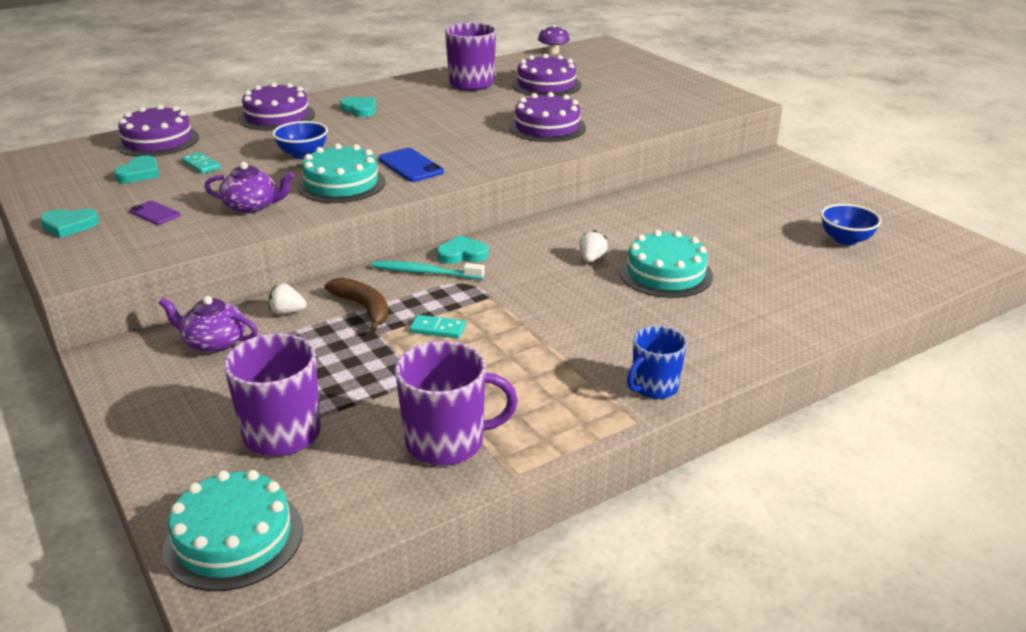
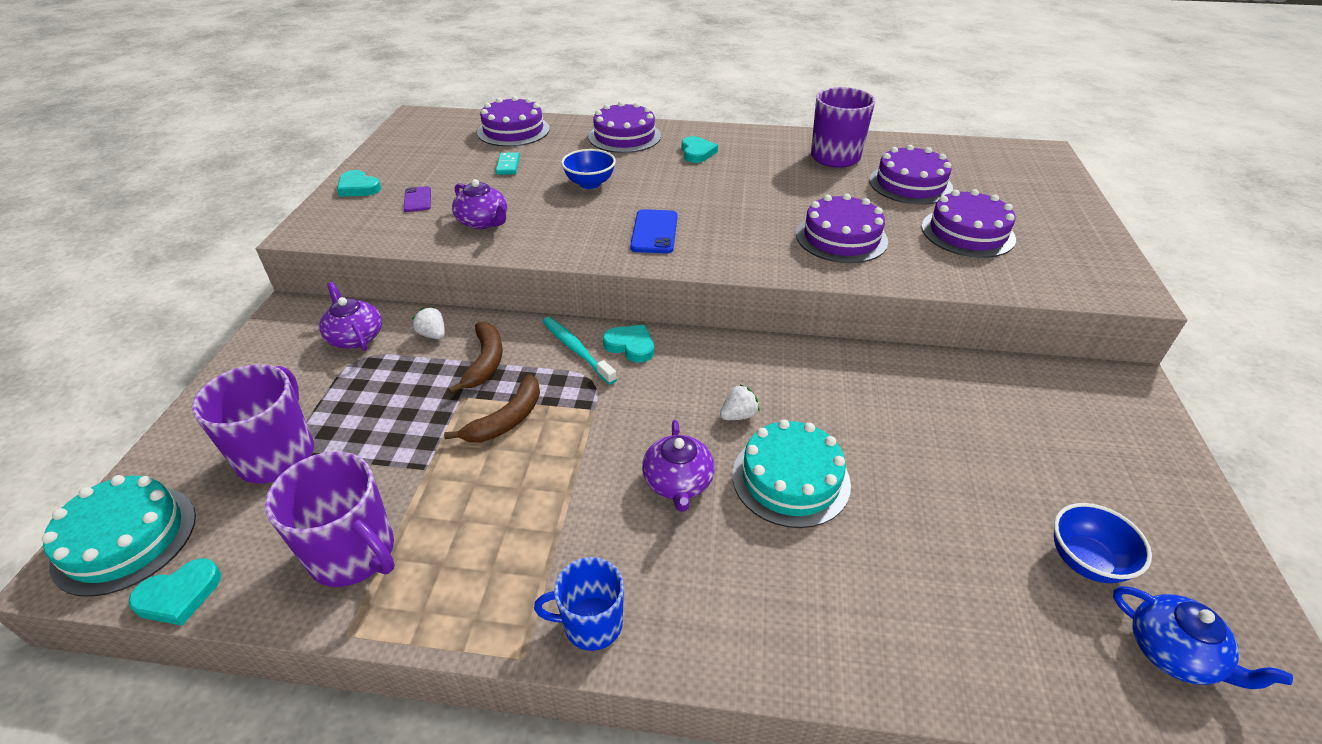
camera: 40 degrees right, 10 degrees up
(139, 173) = (461, 157): turquoise heart -> turquoise heart (179, 595)
(341, 184) = (575, 228): turquoise cake -> none
(437, 329) = (507, 419): turquoise domino -> brown banana
(553, 52) = (972, 145): purple mushroom -> none
(605, 305) = (678, 482): none -> purple teapot
(619, 100) = (967, 232): none -> purple cake
(917, 255) = (1174, 653): none -> blue teapot

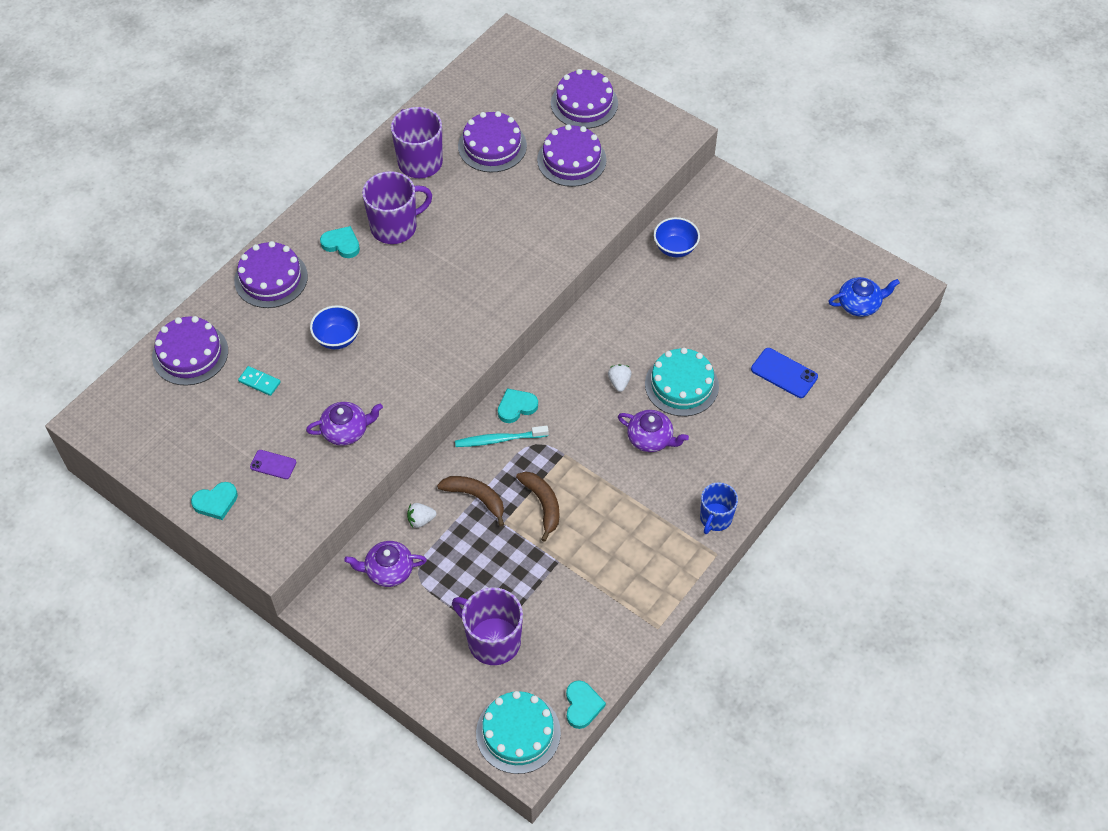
camera: 60 degrees left, 15 degrees up
(354, 554) = (604, 614): purple mug -> purple mug (395, 227)
(654, 232) = (441, 330): blue phone -> blue phone (784, 373)
(841, 237) = (527, 229): purple cake -> purple cake (584, 103)
(1085, 561) = (803, 298): blue bowl -> blue bowl (675, 248)

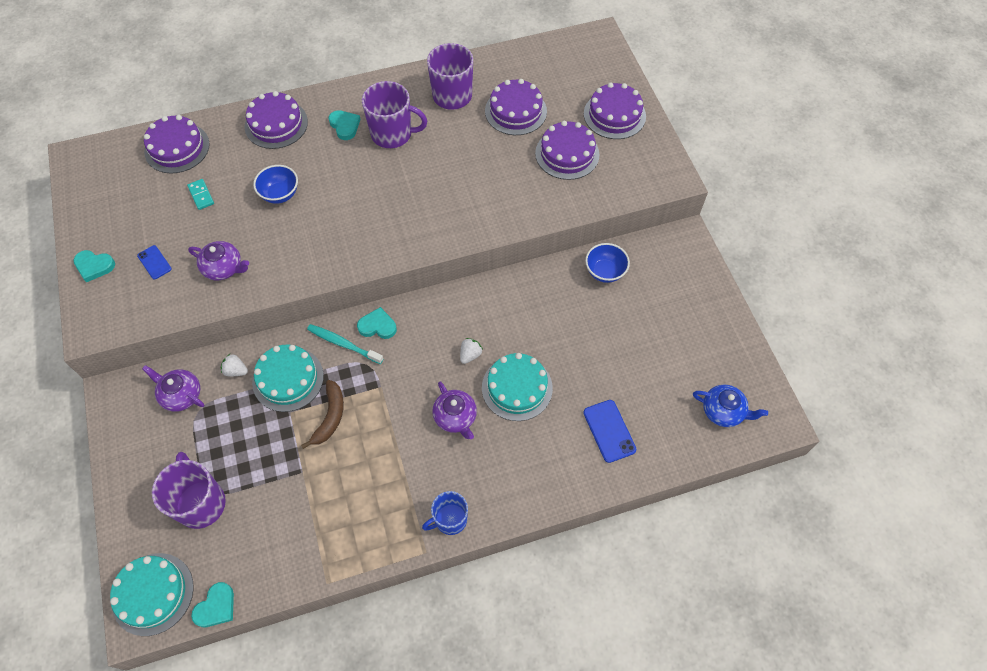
camera: 35 degrees right, 5 degrees up
(273, 465) = (154, 262): purple phone -> blue phone
(475, 498) = (288, 379): brown banana -> turquoise cake

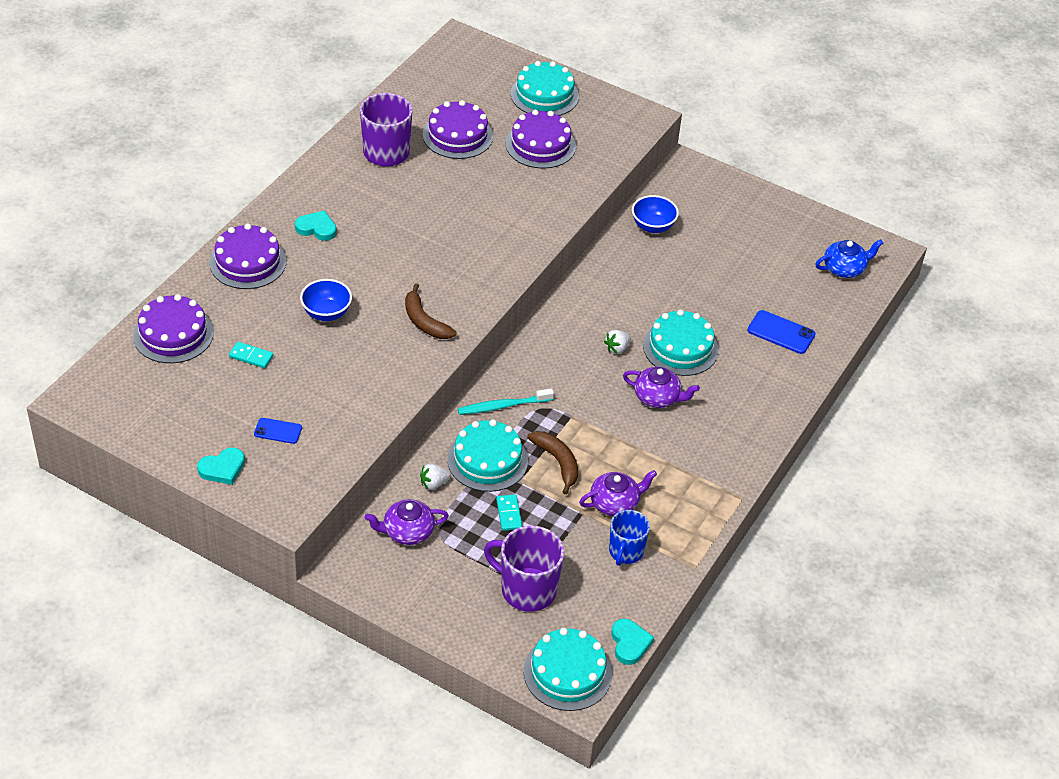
camera: 45 degrees left, 15 degrees down
(224, 268) = (349, 396): purple teapot -> purple teapot (615, 503)
(255, 433) = (509, 514): none -> turquoise domino
(333, 243) = (424, 321): none -> brown banana
(377, 326) = (515, 375): turquoise heart -> none
(392, 134) = (370, 211): purple mug -> none
(450, 520) = (735, 465): blue mug -> blue mug (625, 552)
(470, 355) = (617, 348): white strawberry -> white strawberry turned 120 degrees counterclockwise
(614, 115) = (544, 95): purple cake -> turquoise cake

